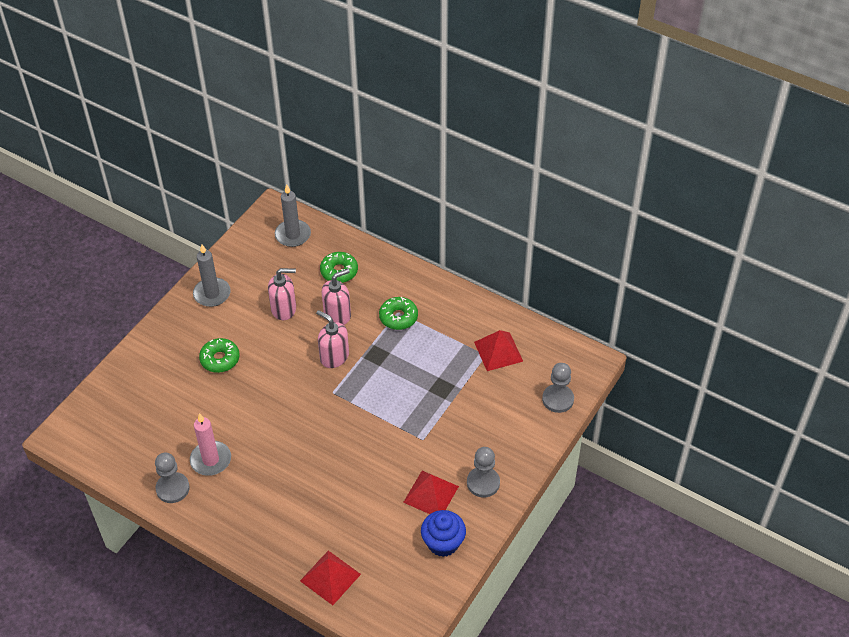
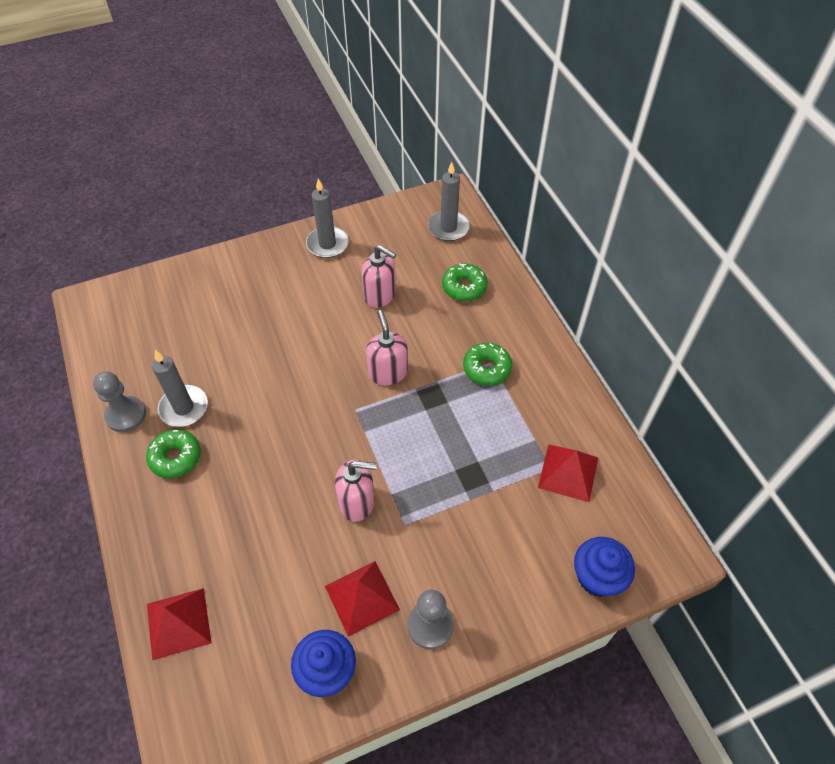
camera: 35 degrees right, 5 degrees up
(211, 460) = (184, 408): pink candle -> grey candle
(220, 359) = (280, 311): green donut -> green donut (175, 457)
(337, 314) = (427, 330): pink soap dispenser -> pink soap dispenser (357, 502)
(558, 399) = (597, 577): grey pawn -> blue cupcake

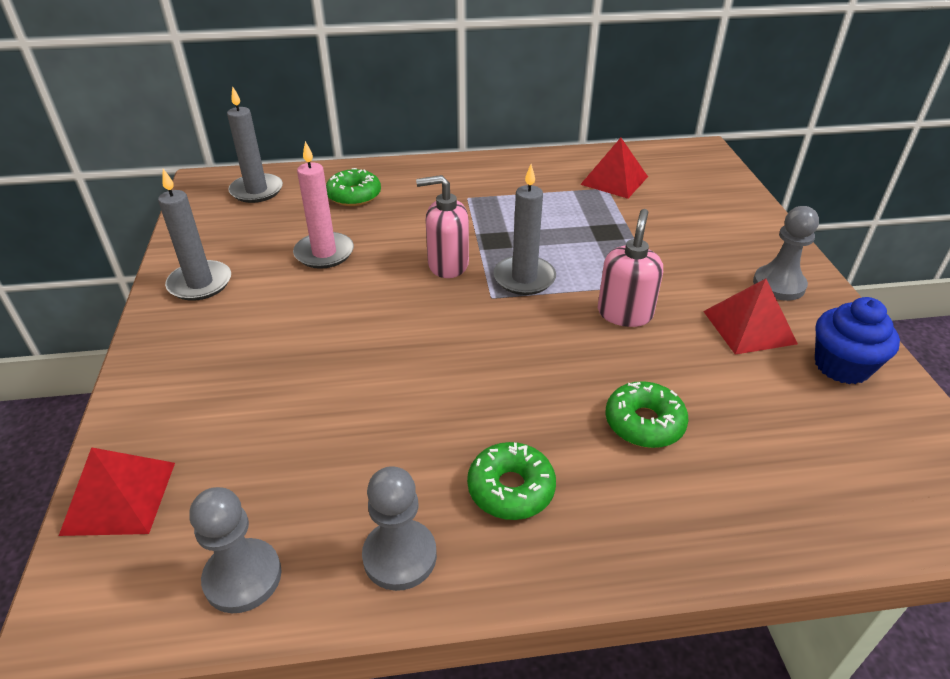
camera: 75 degrees left, 15 degrees down
(110, 354) = (243, 577): none -> grey pawn
(178, 623) = (795, 506): red pyramid -> red pyramid (119, 497)
(184, 408) = (418, 471): grey candle -> grey candle (524, 278)
(380, 295) = (324, 253): pink soap dispenser -> pink candle
(487, 368) = (474, 201): green donut -> green donut (644, 423)
(597, 577) = (724, 187): blue cupcake -> none

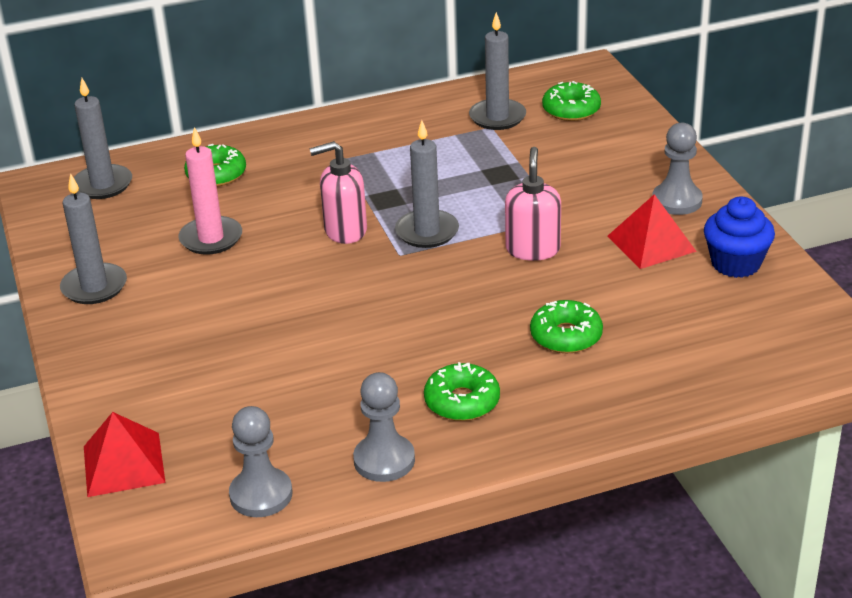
camera: 10 degrees left, 5 degrees down
(614, 180) = (497, 117): red pyramid -> grey candle
(683, 183) = (571, 110): none -> green donut

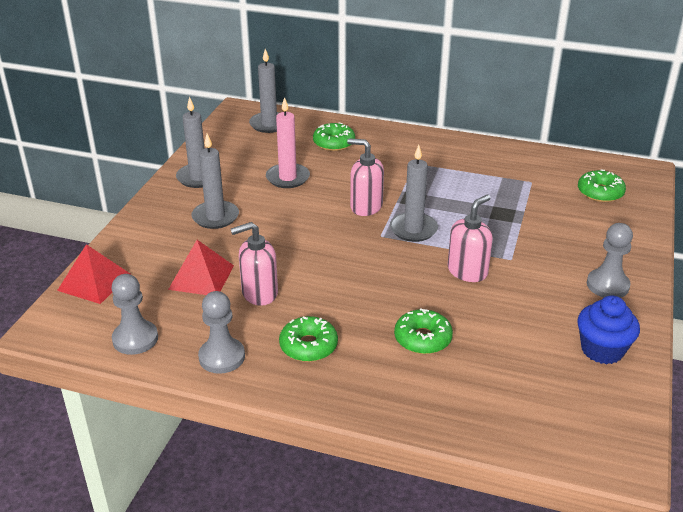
camera: 35 degrees right, 0 degrees up
(341, 377) = (259, 293): none -> pink soap dispenser
(497, 117) = (543, 177): grey candle -> grey candle (215, 217)
(651, 243) = (554, 306): red pyramid -> red pyramid (201, 277)

